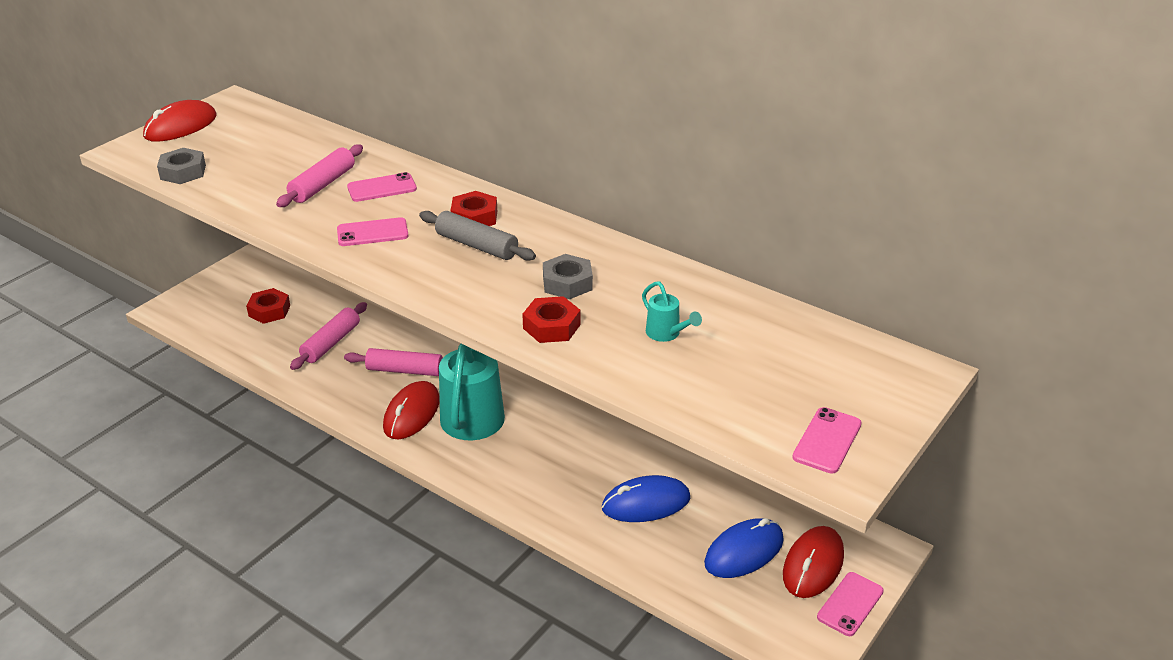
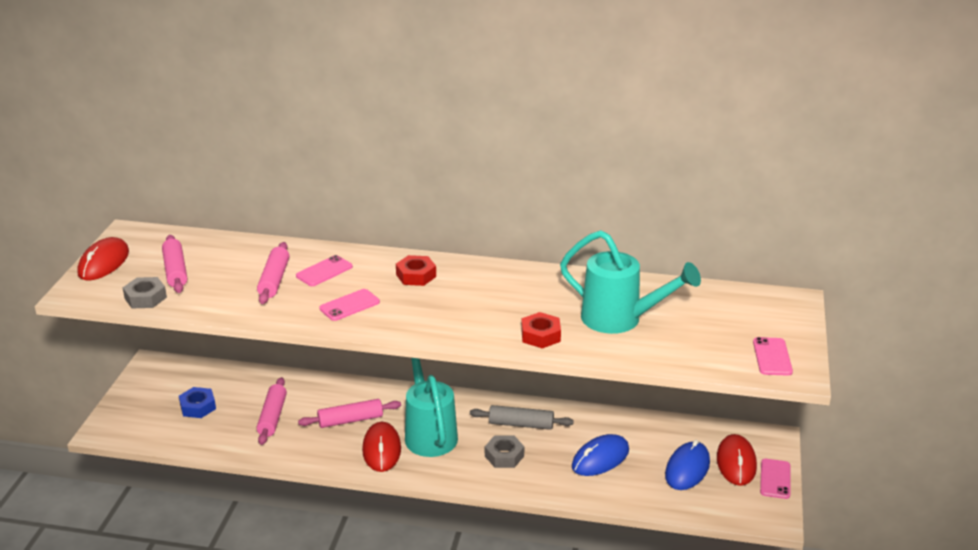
camera: 25 degrees left, 5 degrees down
(237, 151) = (175, 271): none -> pink rolling pin
(269, 311) = (198, 407): red nut -> blue nut
(476, 245) = (436, 295): grey rolling pin -> grey rolling pin (521, 424)
(567, 283) = (525, 304): grey nut -> grey nut (504, 456)
(666, 334) = (621, 320): turquoise watering can -> turquoise watering can, size x2.33

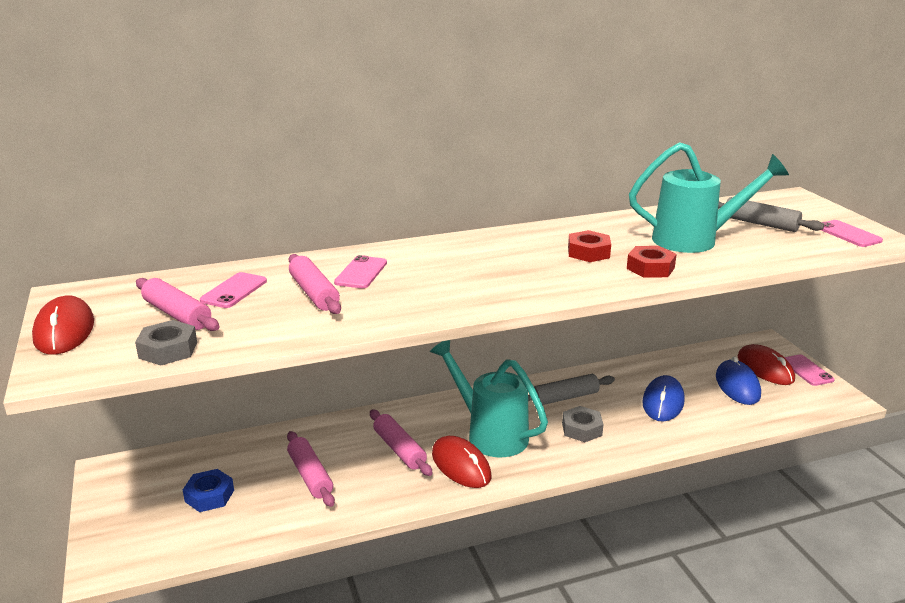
camera: 30 degrees left, 5 degrees down
(349, 305) = (430, 293): pink phone -> pink phone (234, 291)
(350, 420) = (399, 449): pink rolling pin -> pink rolling pin turned 75 degrees counterclockwise
(416, 275) = (462, 253): red nut -> red nut (588, 252)
(707, 321) = (760, 224): none -> grey rolling pin

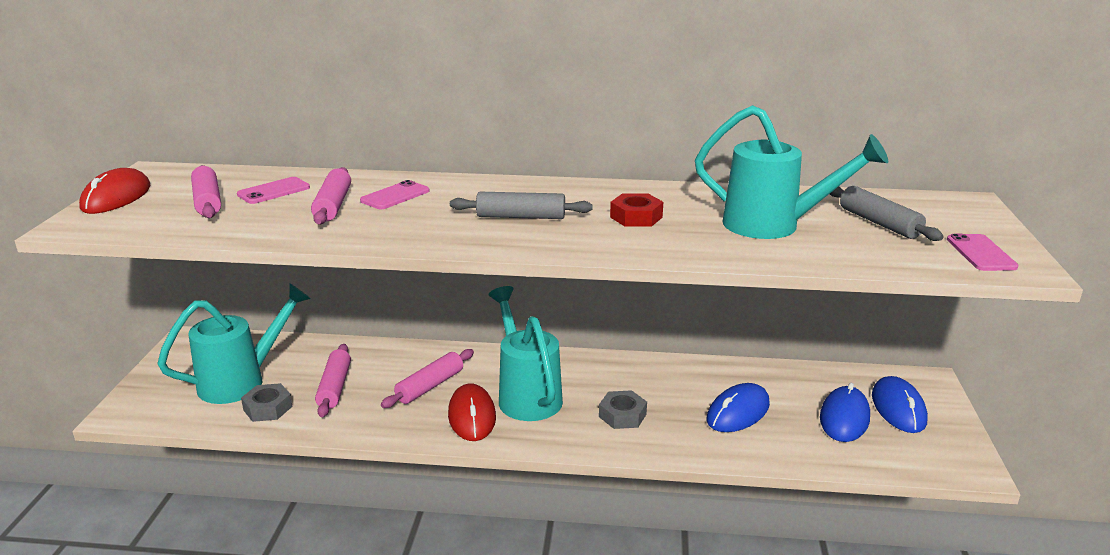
camera: 25 degrees right, 0 degrees up
(168, 350) = (165, 227): grey nut -> grey nut (268, 408)
(209, 496) = (242, 381): blue nut -> turquoise watering can
(399, 449) = (430, 386): pink rolling pin -> pink rolling pin turned 45 degrees clockwise
(565, 397) = (634, 381): grey rolling pin -> grey rolling pin (521, 217)
(650, 268) = (681, 244): red nut -> none
(765, 368) = (898, 408): red mouse -> blue mouse
(806, 370) = (951, 423): pink phone -> none

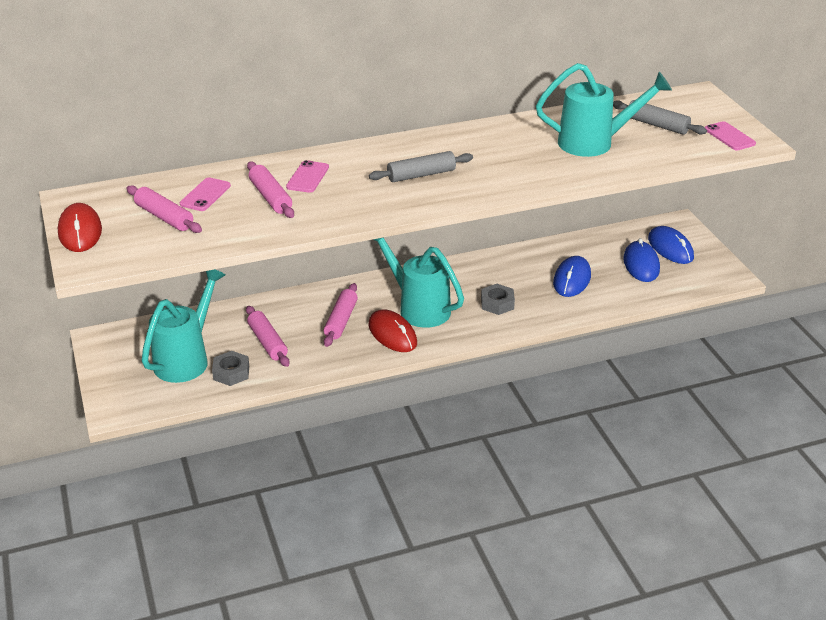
camera: 25 degrees left, 10 degrees up
(636, 217) = (500, 156): red nut -> none

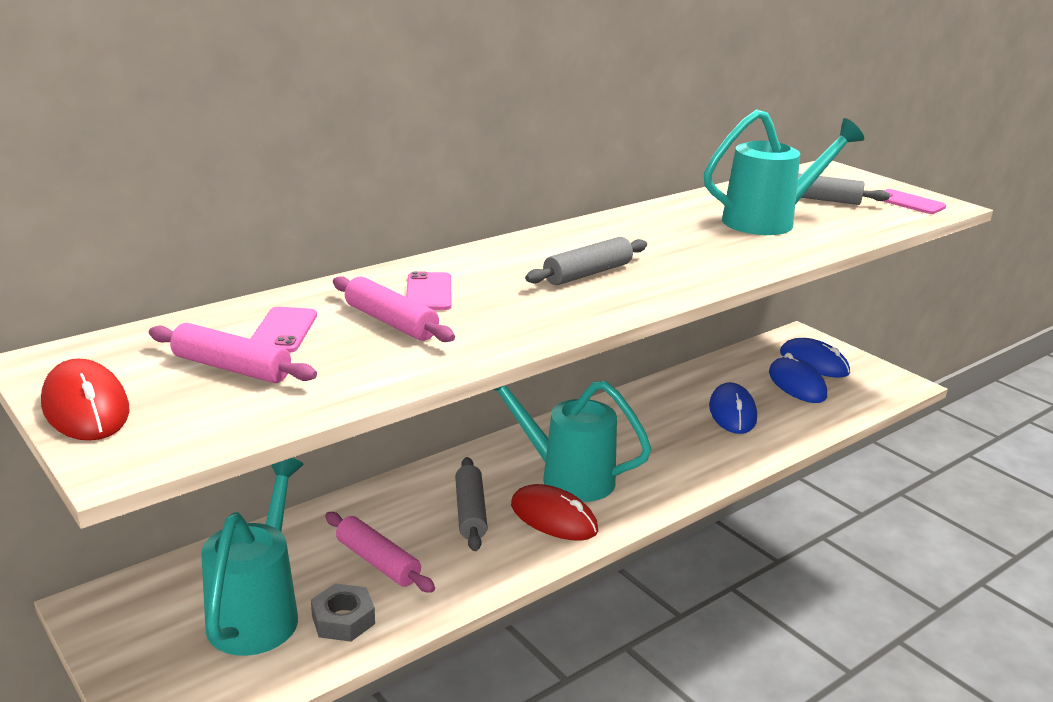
camera: 20 degrees left, 10 degrees down
(341, 321) = (470, 512): pink rolling pin -> grey rolling pin
(497, 303) = (664, 455): grey nut -> none

